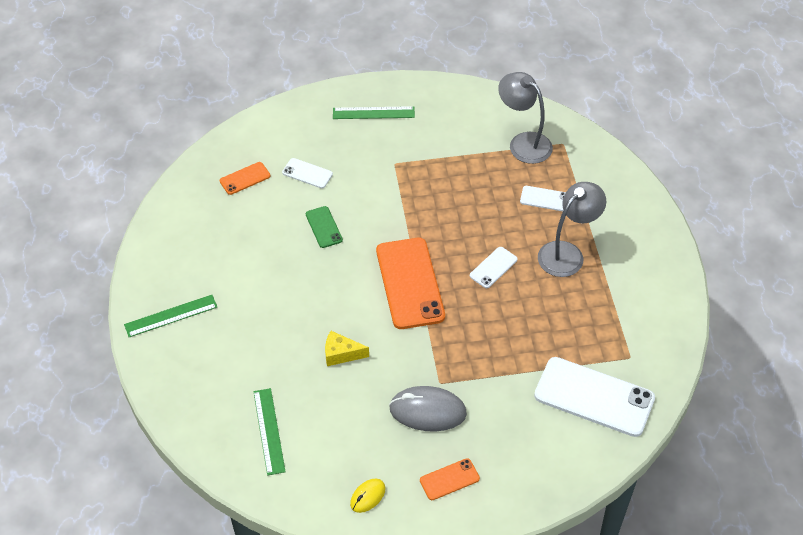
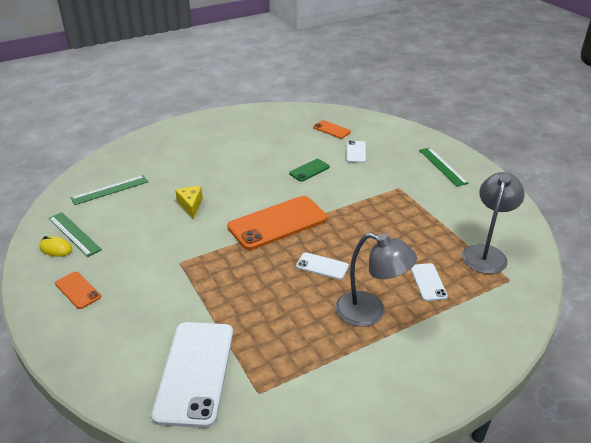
camera: 70 degrees right, 15 degrees down
(171, 316) = (196, 131): green ruler -> green ruler (74, 234)
(427, 411) = (147, 262): grey mouse -> none

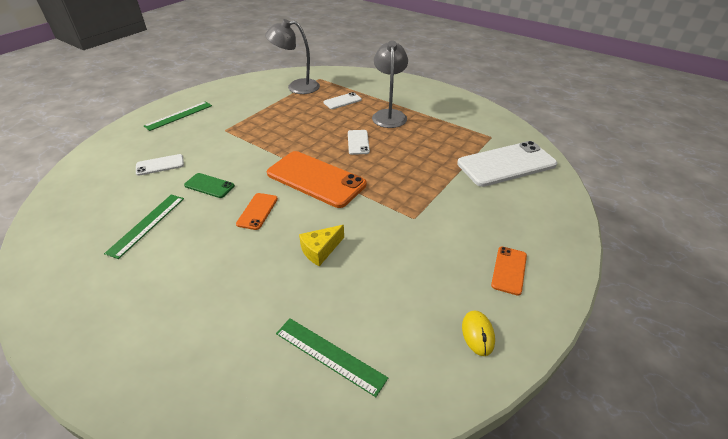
camera: 115 degrees left, 5 degrees up
(74, 234) = (441, 334): green ruler -> green ruler (147, 224)
(331, 129) = (103, 194): orange phone -> orange phone (257, 211)

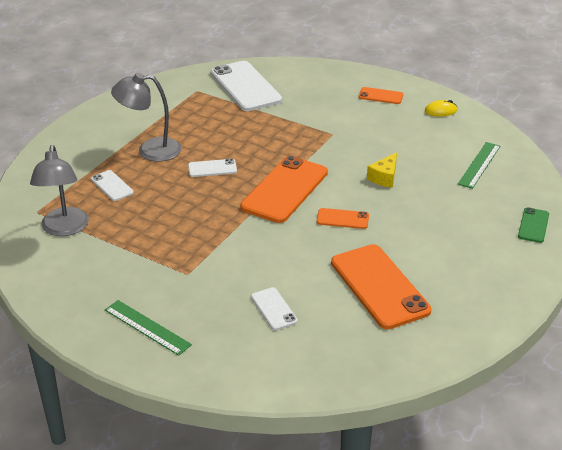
camera: 95 degrees left, 5 degrees down
(147, 224) = (379, 286): green ruler -> orange phone
(209, 186) = (308, 259): green phone -> green phone (533, 225)
(320, 250) = (384, 177): yellow cheese -> yellow cheese turned 75 degrees clockwise

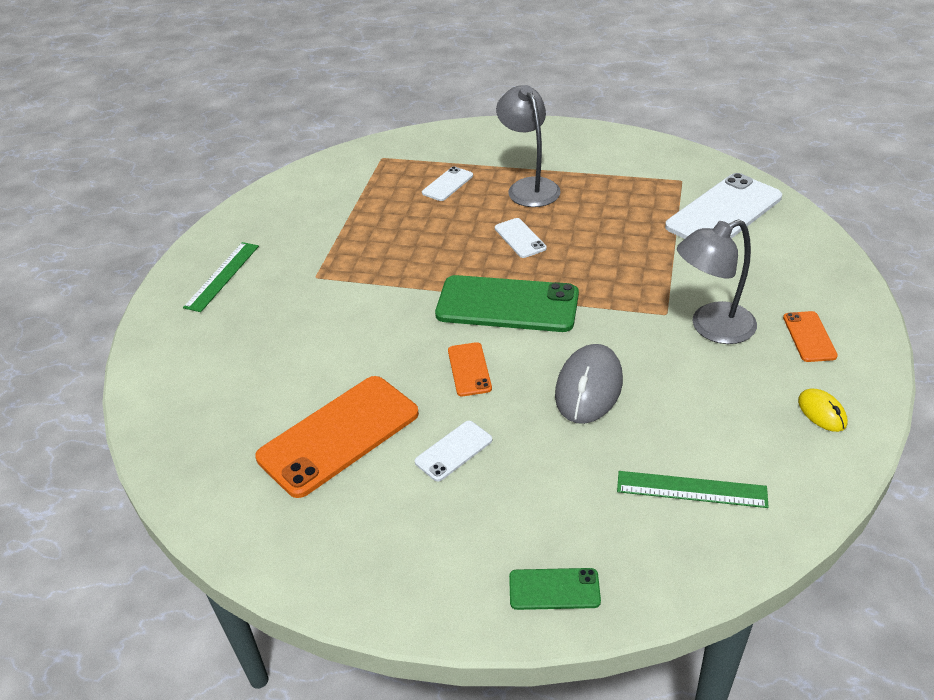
camera: 75 degrees right, 5 degrees up
(64, 229) = (361, 181): grey lamp -> grey lamp (711, 328)
(273, 309) = (272, 355): white phone -> white phone (453, 451)
(285, 190) = (507, 305): orange phone -> green phone
(384, 177) = (589, 388): yellow cheese -> grey mouse

